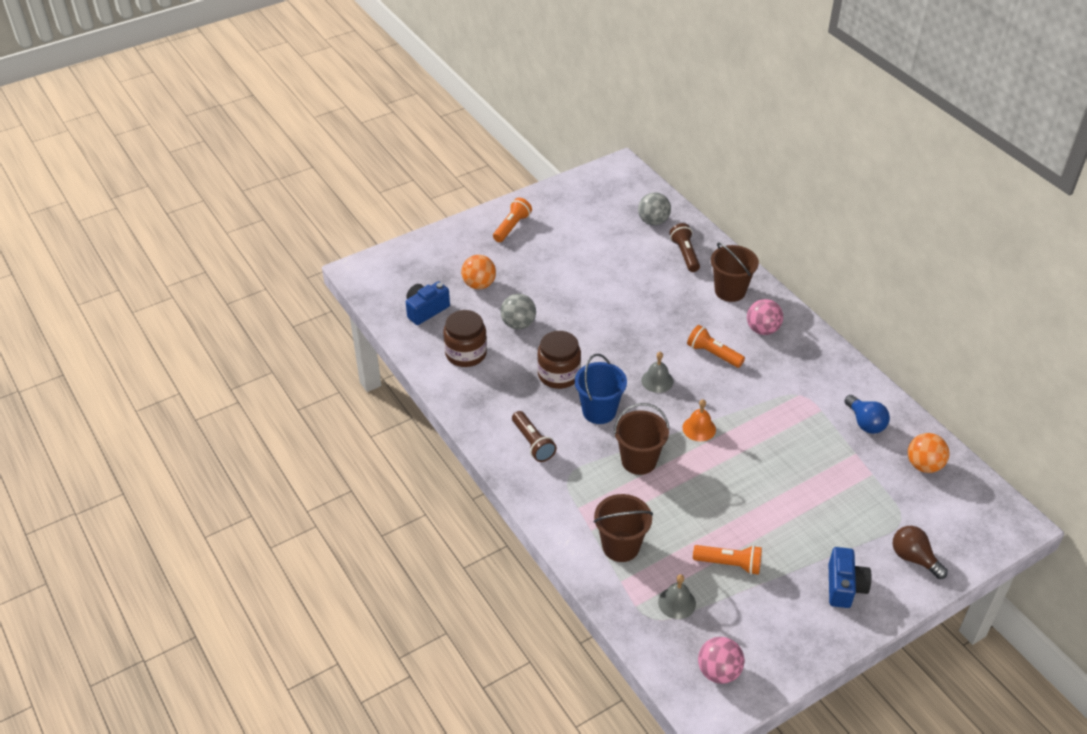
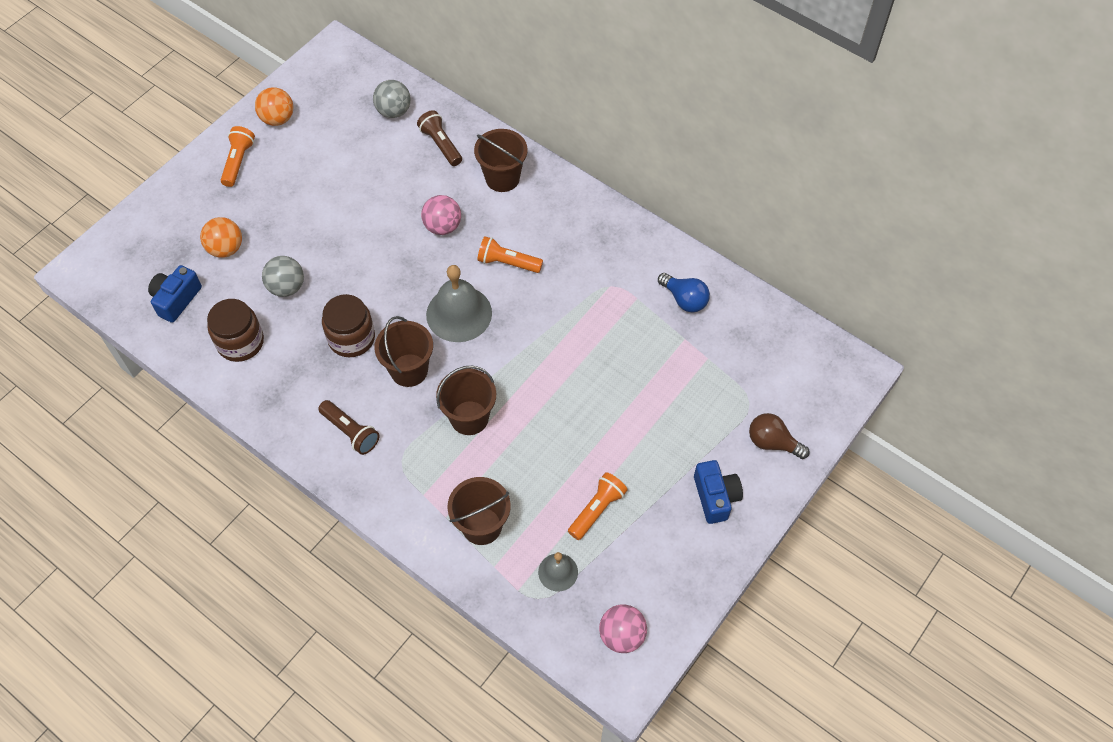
camera: 20 degrees left, 15 degrees up
(599, 411) = (409, 370): blue bucket -> brown bucket
(657, 381) = (459, 313): grey bell -> grey bell, size x1.85
(699, 428) = (519, 358): orange bell -> none
(729, 564) = (597, 509): orange flashlight -> orange flashlight turned 45 degrees counterclockwise
(762, 329) = (550, 217): pink ball -> pink ball (442, 226)
(924, 465) = (754, 332): orange ball -> orange ball (278, 119)

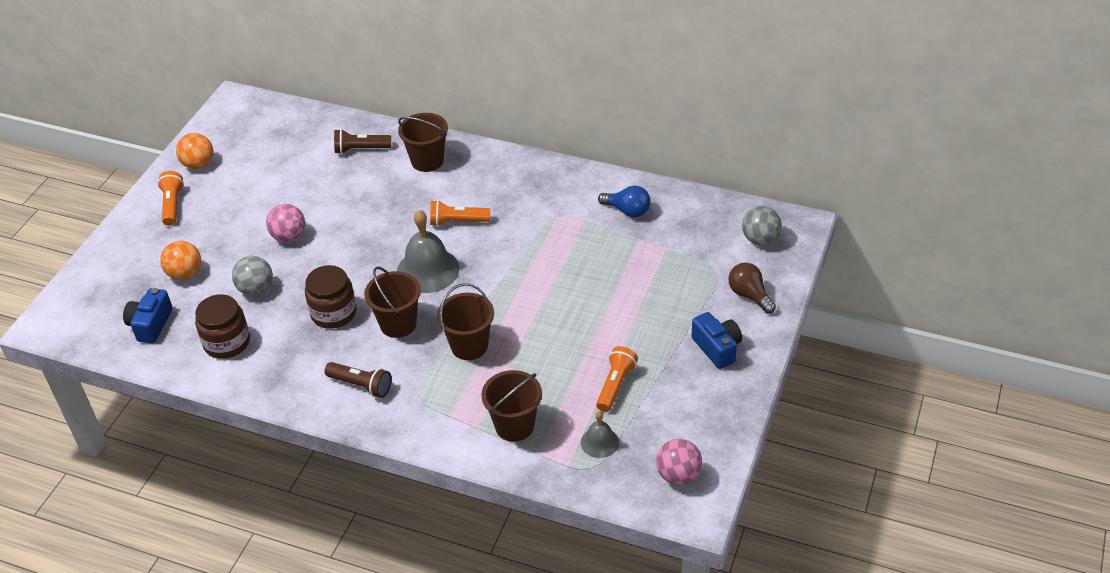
camera: 15 degrees left, 15 degrees down
(394, 111) = (307, 135): grey ball -> grey ball (760, 239)
(441, 144) = (360, 149): brown flashlight -> brown flashlight turned 45 degrees counterclockwise
(442, 226) = (386, 209): pink ball -> pink ball (289, 236)
(772, 442) = (749, 295): brown light bulb -> brown light bulb turned 45 degrees clockwise

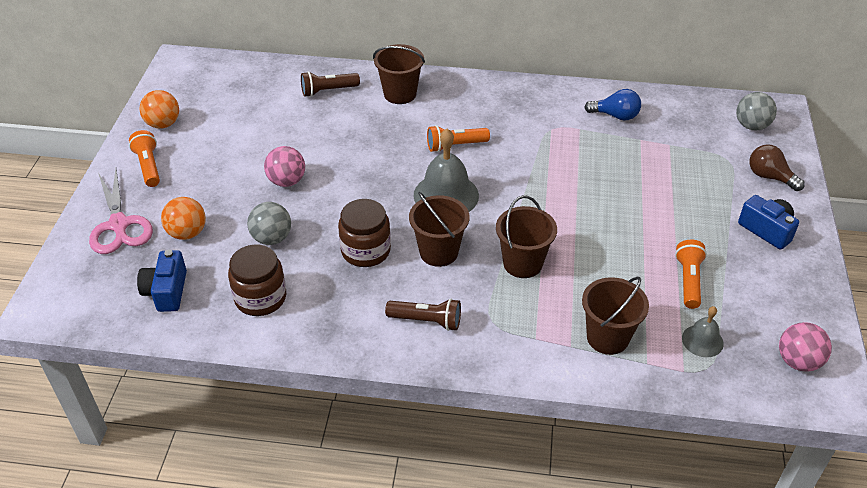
camera: 15 degrees left, 0 degrees up
(130, 257) = (119, 225): none -> pink scissors

